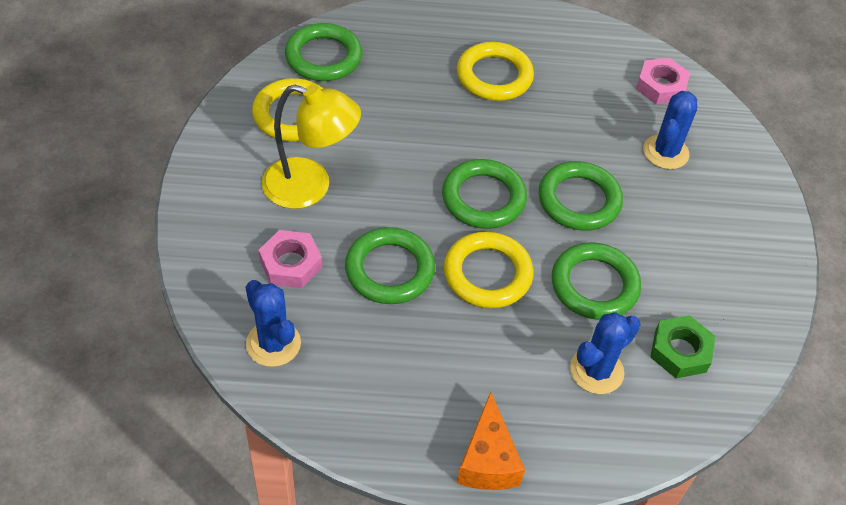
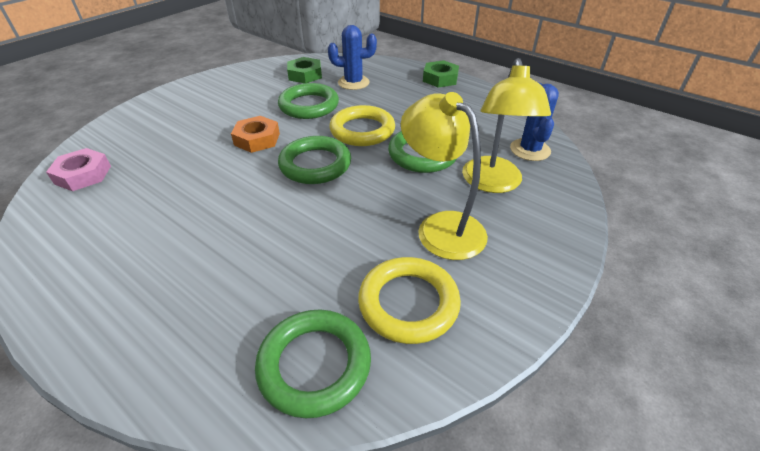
camera: 140 degrees left, 10 degrees down
(290, 264) = (493, 183): pink nut -> yellow lamp
(487, 460) = (440, 79): orange cheese -> green nut
(494, 76) = (180, 245): yellow ring -> none
(579, 200) = (257, 139): green ring -> orange nut
(665, 152) = (162, 139): blue cactus -> none

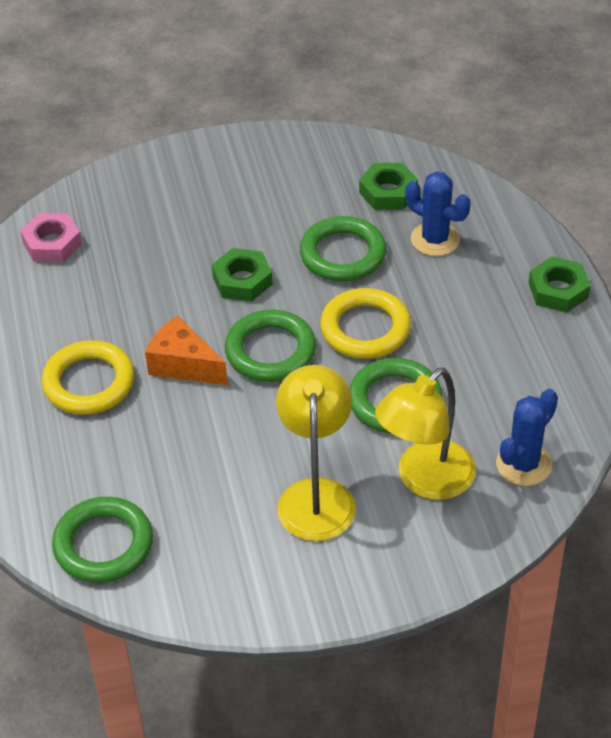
camera: 40 degrees right, 5 degrees up
(257, 139) = (242, 280): orange nut -> green nut
(259, 198) = (183, 365): none -> orange cheese
(408, 303) = (213, 544): yellow ring -> yellow ring (89, 382)

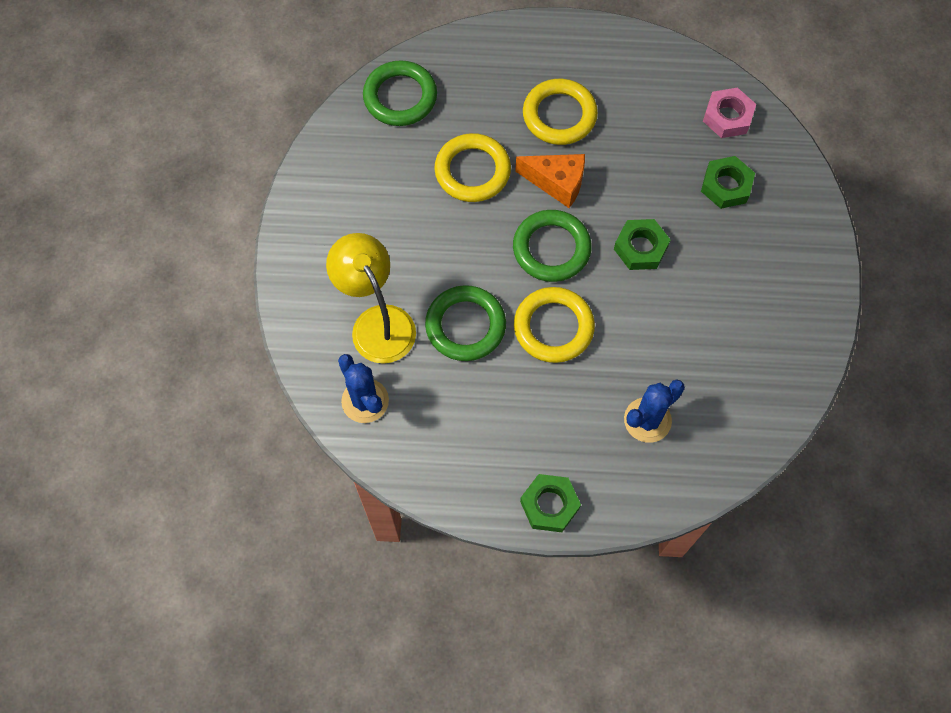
camera: 105 degrees right, 20 degrees up
(183, 365) = (557, 183): orange cheese -> orange cheese turned 60 degrees clockwise
(192, 444) = (472, 171): none -> yellow ring
(316, 495) = (392, 242): yellow lamp -> none
(343, 254) = (650, 336): green ring -> none
(388, 192) = (723, 399): green nut -> green nut (726, 186)

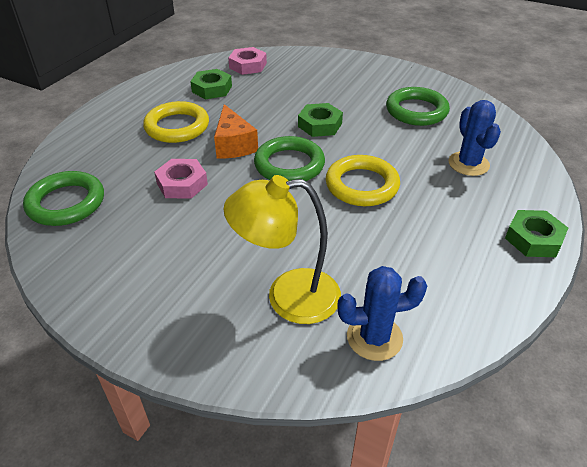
camera: 65 degrees left, 25 degrees down
(465, 326) = (330, 235): green ring -> green ring (416, 111)
(472, 171) = (182, 184): yellow ring -> pink nut
(557, 183) = (233, 145): orange cheese -> orange cheese turned 120 degrees clockwise
(726, 186) = (298, 80): green nut -> green nut (212, 89)

